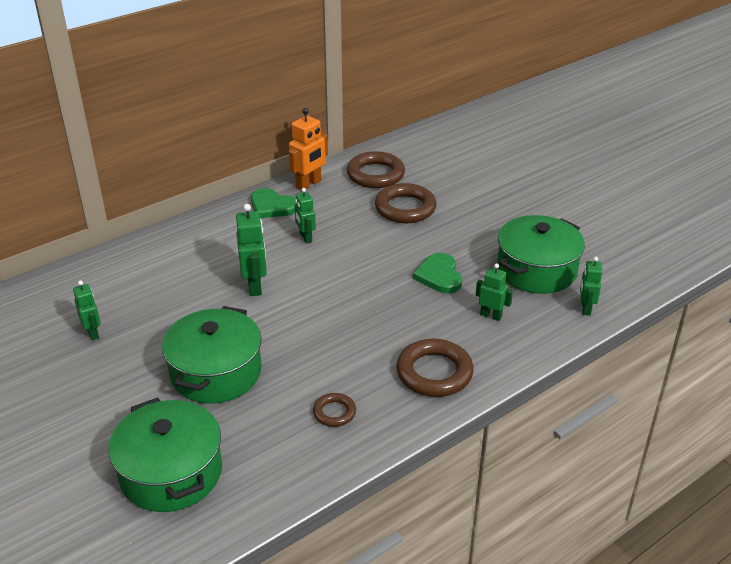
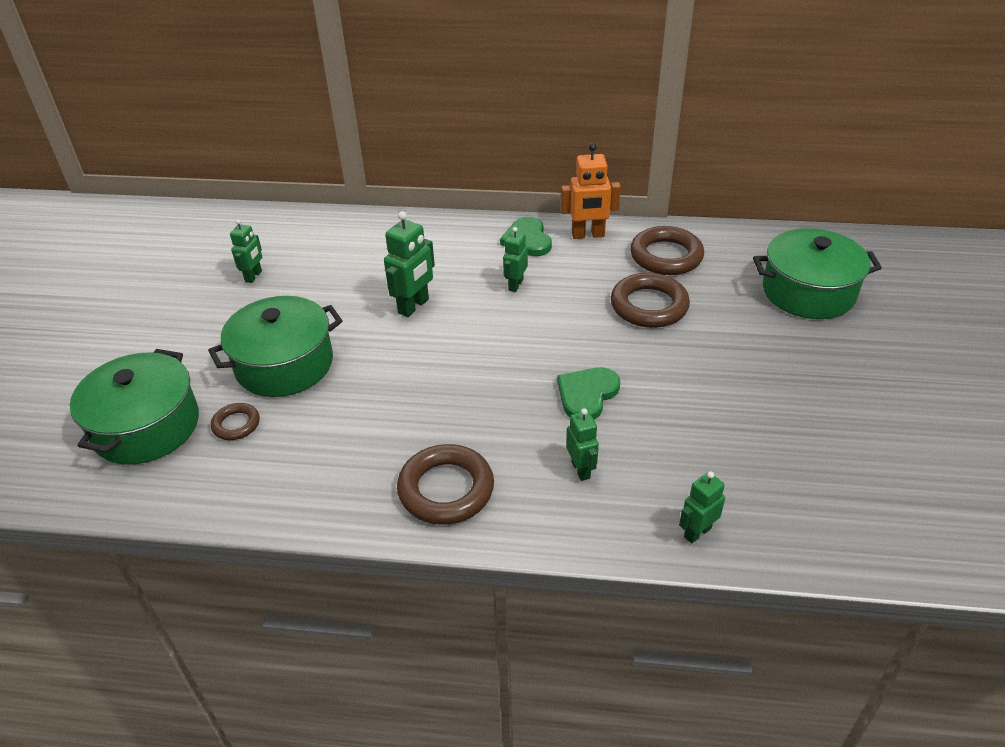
camera: 45 degrees right, 5 degrees up
(334, 412) = (315, 464): brown ring -> brown ring (236, 424)
(536, 270) = (700, 452): green pot -> green pot (808, 292)

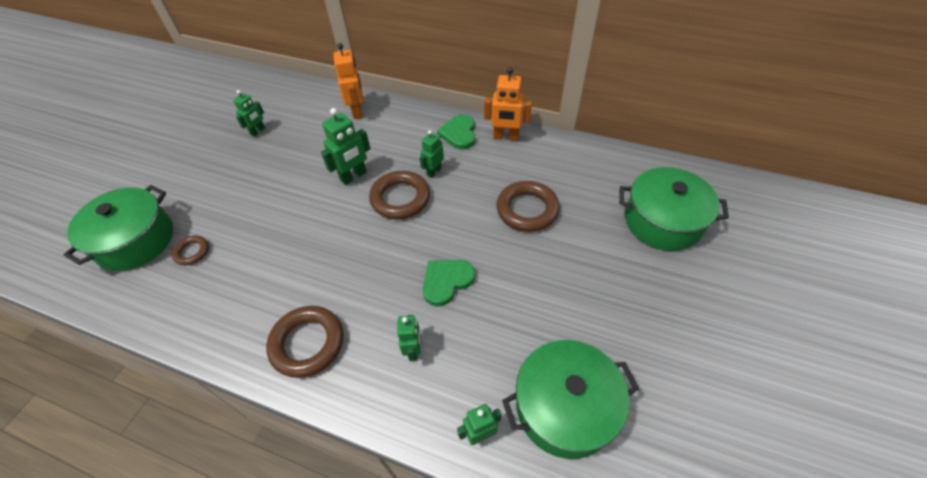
camera: 15 degrees right, 10 degrees up
(284, 364) = (245, 208): green pot -> green pot (565, 407)
(381, 234) = (357, 111): none -> orange robot
(666, 256) = (558, 166): brown ring -> brown ring (400, 198)

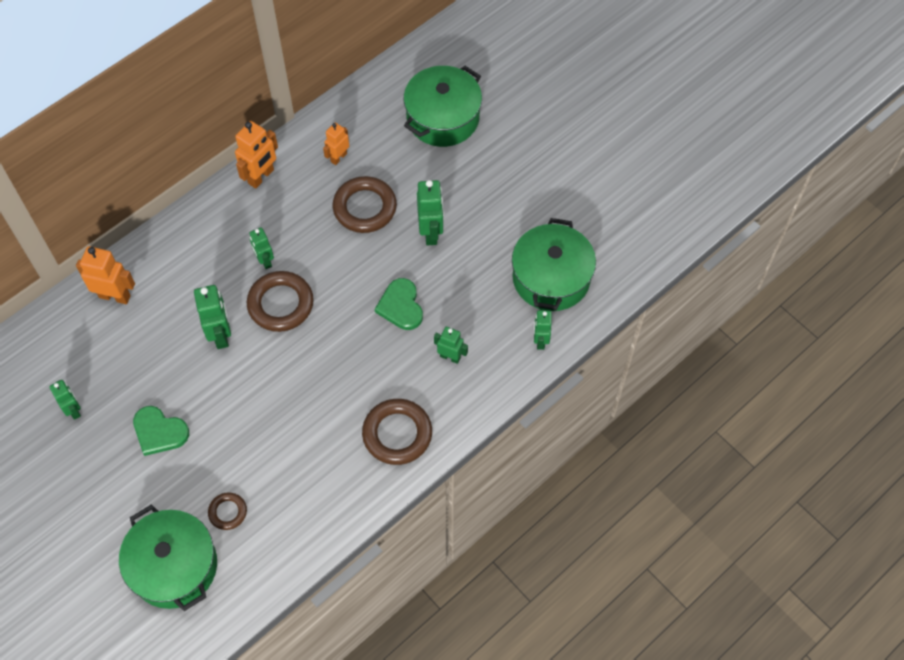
camera: 65 degrees left, 10 degrees up
(459, 133) = (225, 215): green heart -> green heart (159, 432)
(538, 268) = (431, 232): none -> green robot
(560, 171) = (338, 157): none -> orange robot

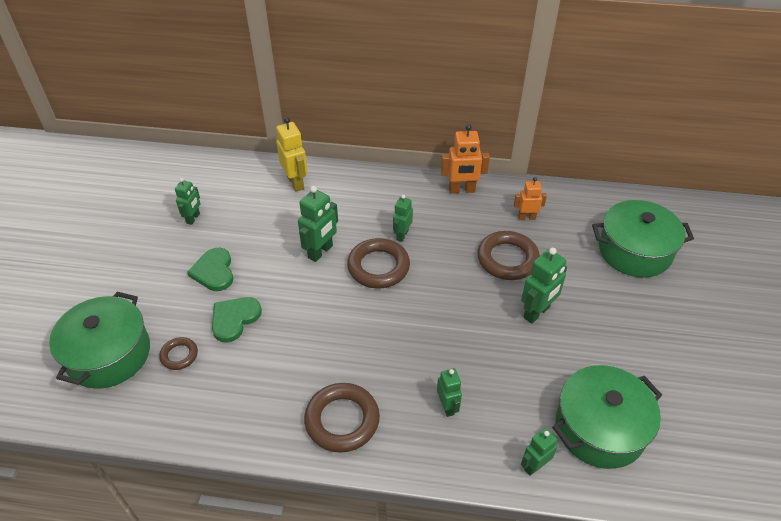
camera: 50 degrees right, 15 degrees down
(115, 296) = (296, 182): orange robot -> yellow robot
(401, 306) = (455, 339): green heart -> green heart (234, 319)

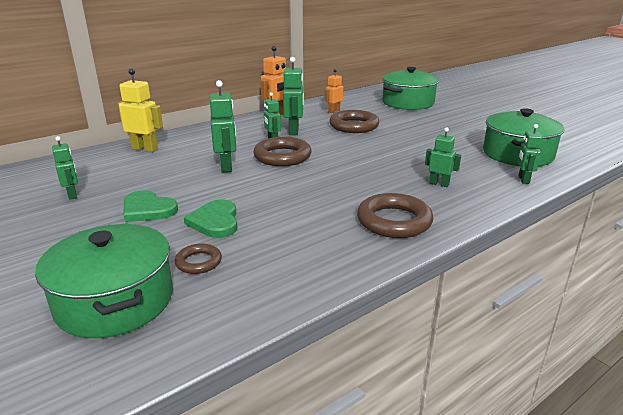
camera: 45 degrees left, 20 degrees down
(537, 313) = (408, 135): green robot -> green robot (294, 131)

